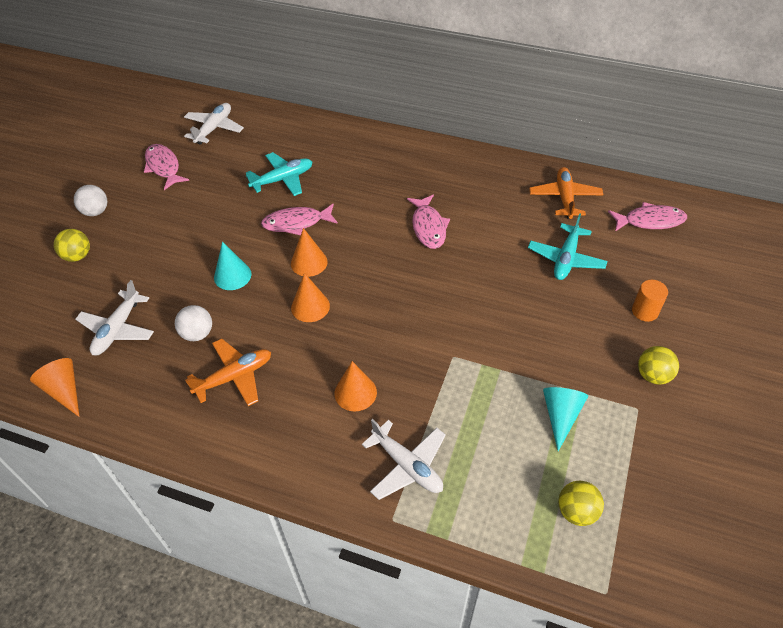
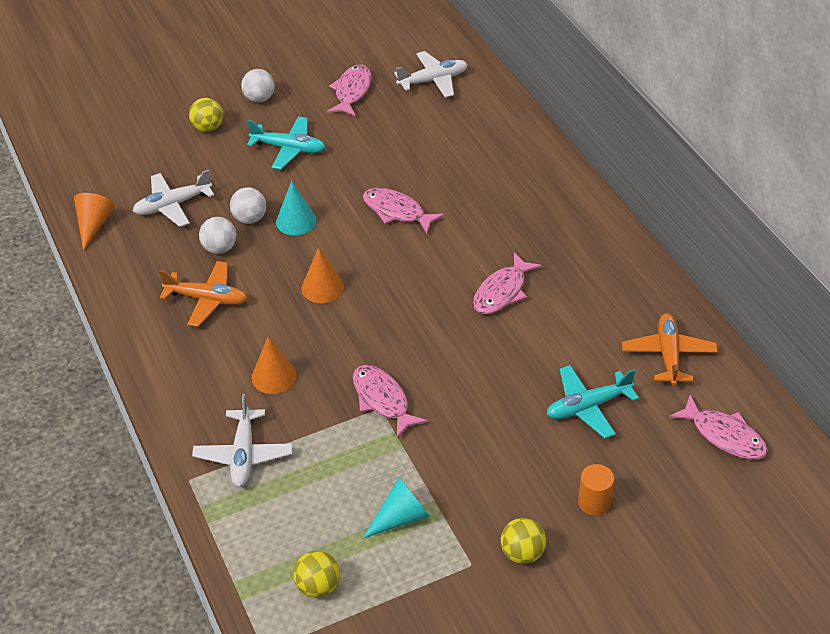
camera: 45 degrees right, 5 degrees down
(194, 297) = (250, 218): none -> white ball
(283, 179) = (433, 165): turquoise plane -> turquoise plane (288, 149)
(309, 262) = (365, 251): orange cone -> none
(448, 349) = (382, 400): none -> pink fish
(564, 198) = (668, 355): orange plane -> orange plane turned 45 degrees counterclockwise

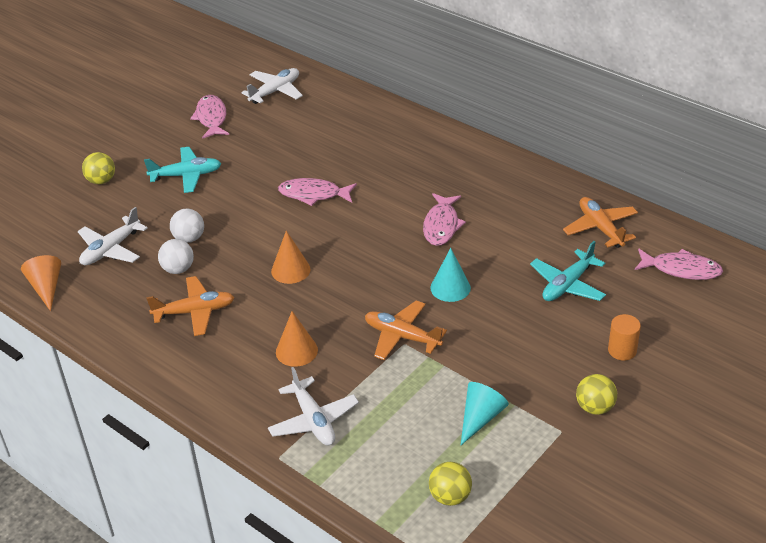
camera: 25 degrees left, 5 degrees down
(259, 98) = (133, 145): white ball -> none
(296, 221) = (231, 228): turquoise cone -> turquoise cone (450, 288)
(382, 400) = (402, 336): pink fish -> orange plane

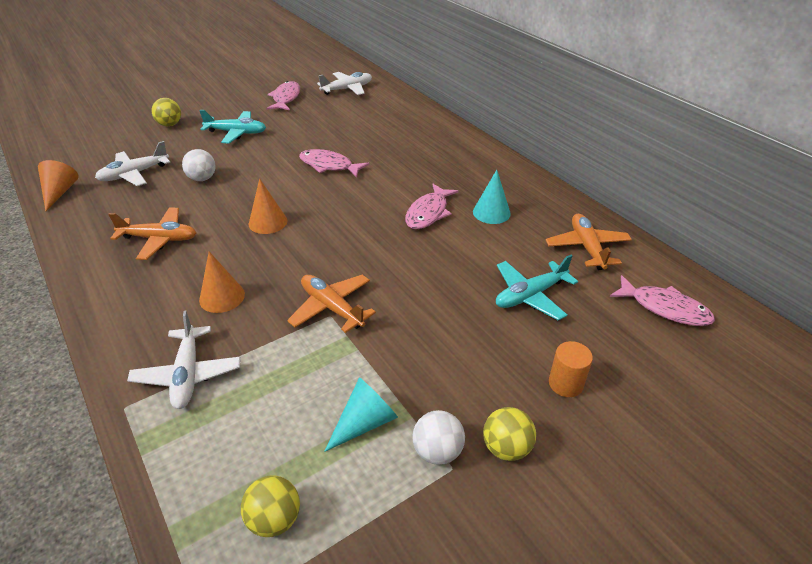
camera: 15 degrees right, 0 degrees up
(178, 269) = (174, 201): white ball -> white ball (437, 451)
(450, 288) = (407, 271): turquoise cone -> turquoise cone (491, 212)

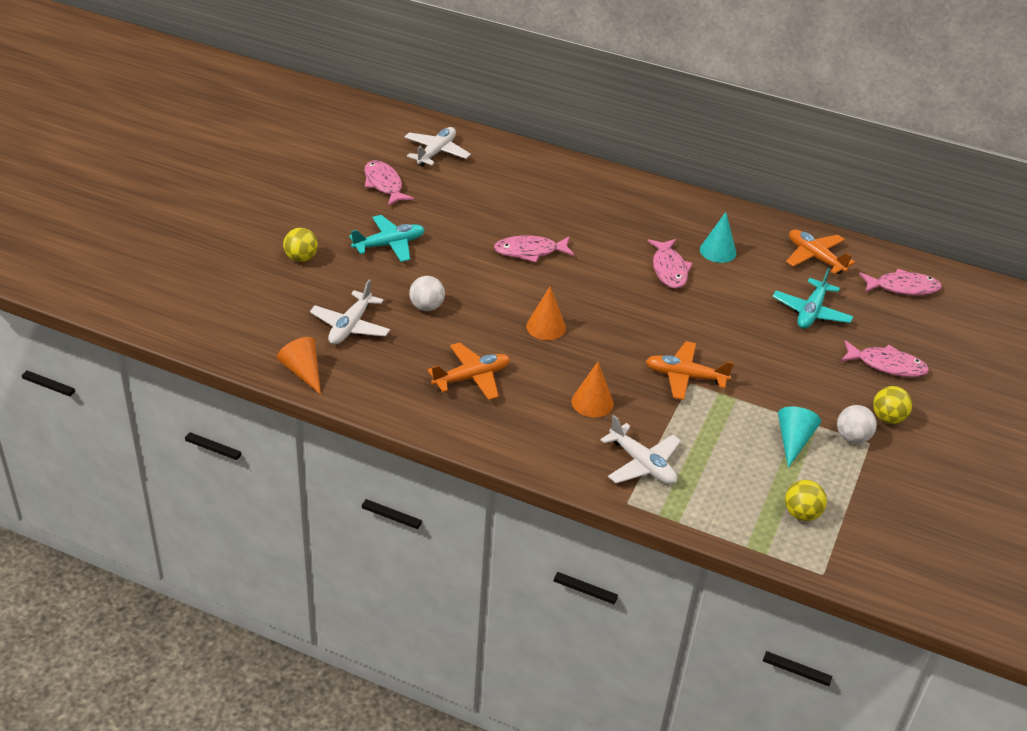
camera: 35 degrees left, 0 degrees up
(565, 384) = (886, 365): orange cylinder -> pink fish

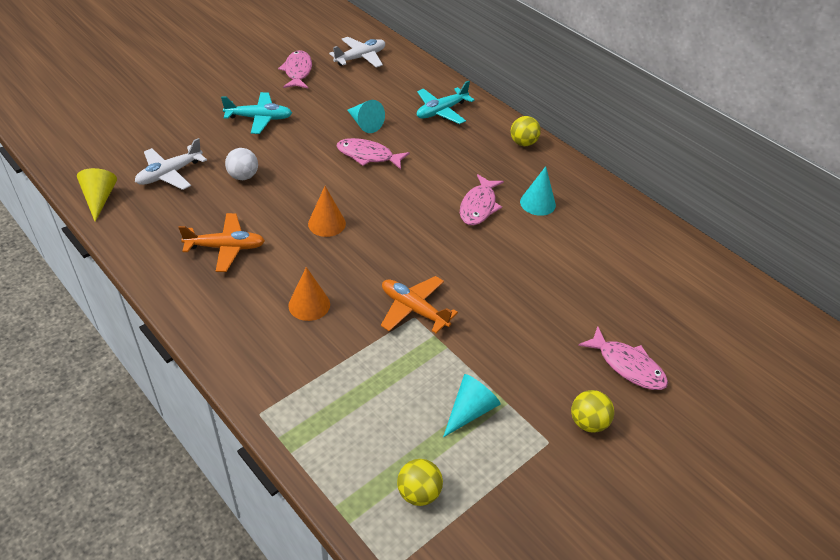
camera: 25 degrees right, 5 degrees up
(301, 258) = (183, 110): yellow ball -> yellow ball (523, 143)
(303, 372) = (99, 199): orange cone -> yellow cone
(499, 221) = (364, 124): none -> turquoise cone
(642, 464) = (304, 380): white plane -> none
(811, 312) = (586, 287): turquoise plane -> turquoise plane (441, 111)
(815, 257) = (629, 236): orange plane -> none
(852, 437) = (534, 429): white ball -> none
(903, 287) = (701, 292): pink fish -> none

